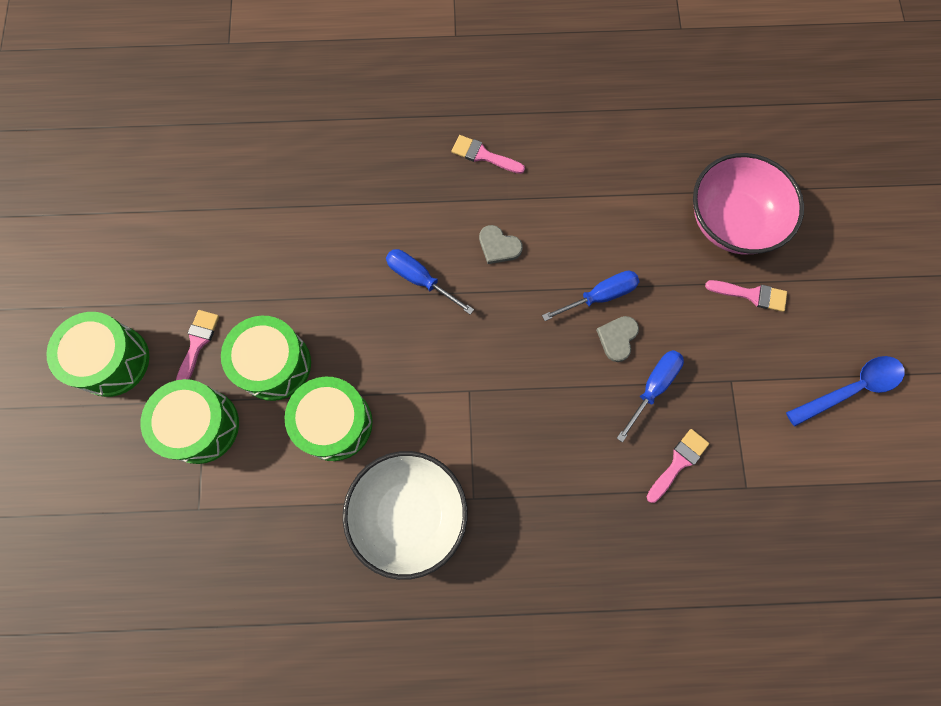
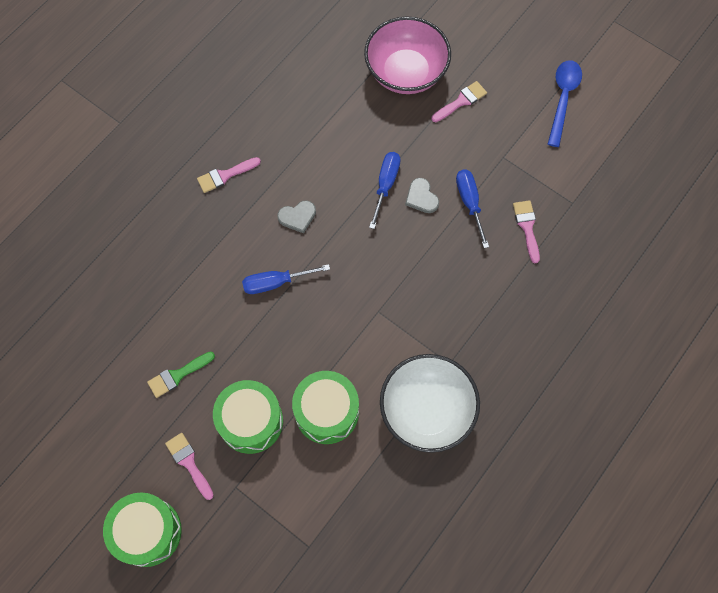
camera: 50 degrees left, 5 degrees down
(201, 426) = (251, 503): green drum -> none
(268, 270) = (178, 375): none -> green brush

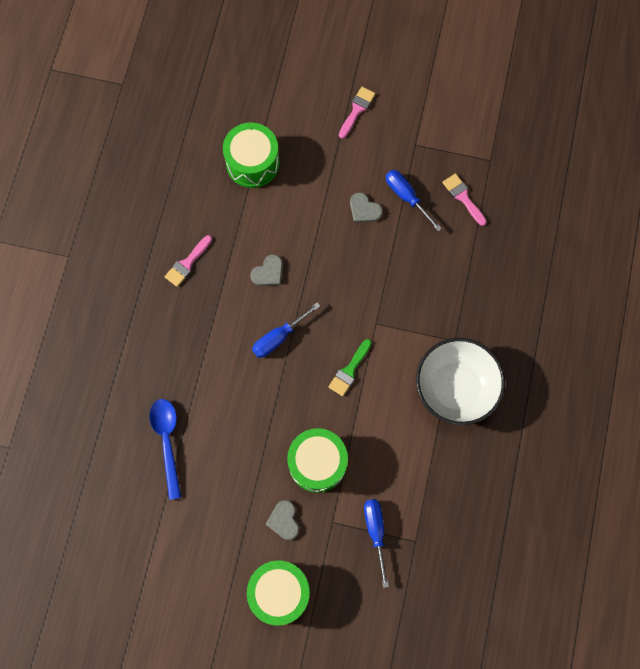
camera: 25 degrees left, 5 degrees up
(178, 375) = (236, 453): green brush -> green brush (349, 370)
(189, 463) = (284, 520): pink brush -> grey heart
(326, 412) = (375, 426): green drum -> green drum (252, 163)
(385, 185) = (329, 212): blue screwdriver -> blue screwdriver (375, 532)
(406, 72) = (297, 104): pink bowl -> none
(563, 99) = (440, 72): blue spoon -> blue spoon (167, 442)

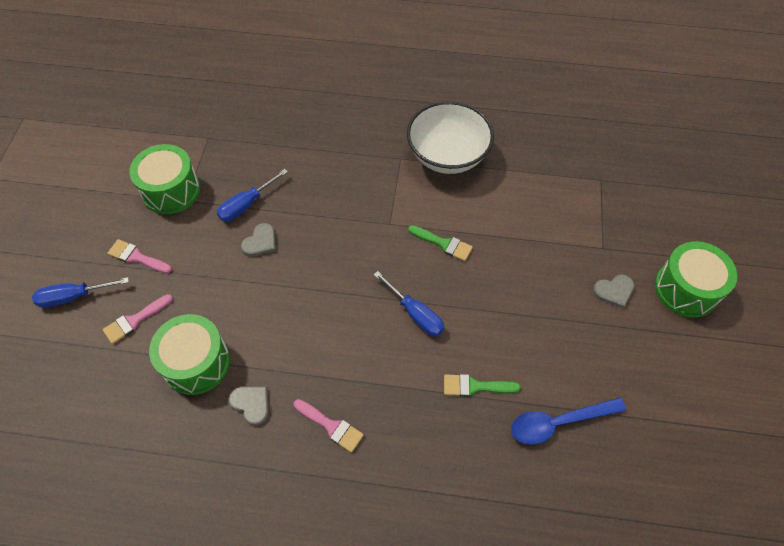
camera: 95 degrees left, 15 degrees down
(206, 379) = (475, 386): none -> green brush
(268, 272) = (338, 332): grey heart -> grey heart (251, 404)
(317, 463) = (546, 265): green drum -> green drum (171, 190)
(375, 532) = (602, 211): blue screwdriver -> blue screwdriver (74, 296)
(463, 197) = (248, 157): pink brush -> pink brush (135, 320)

